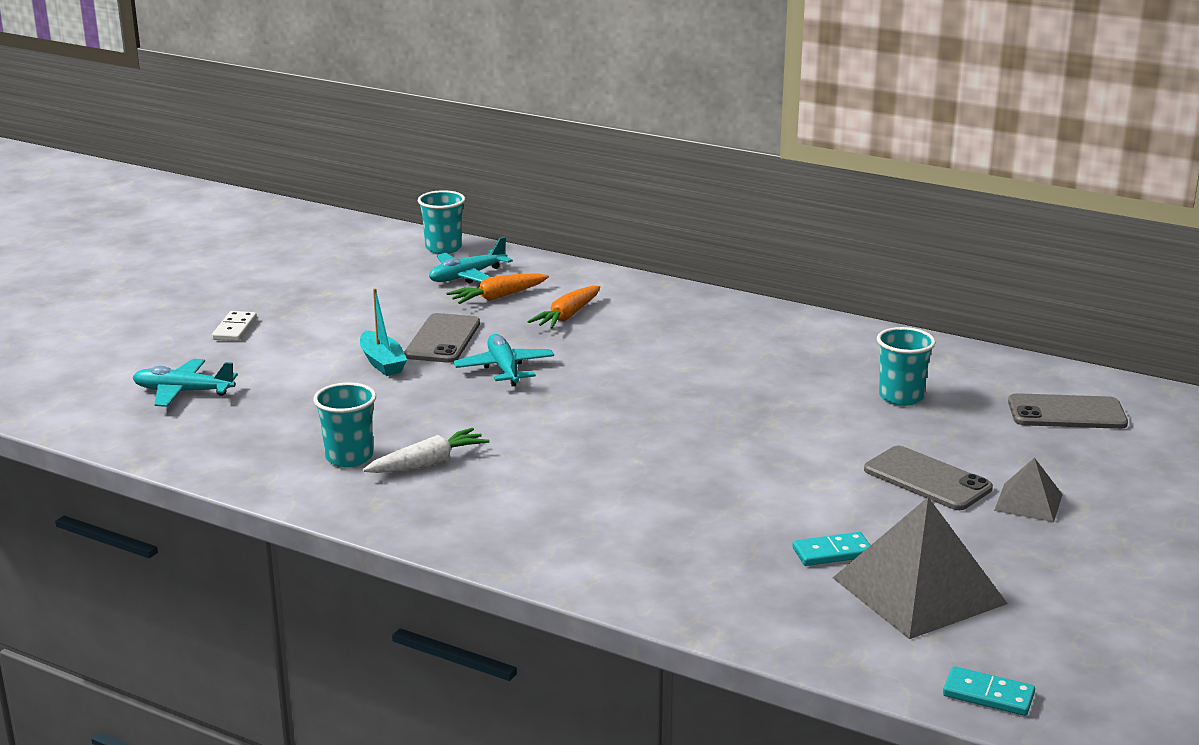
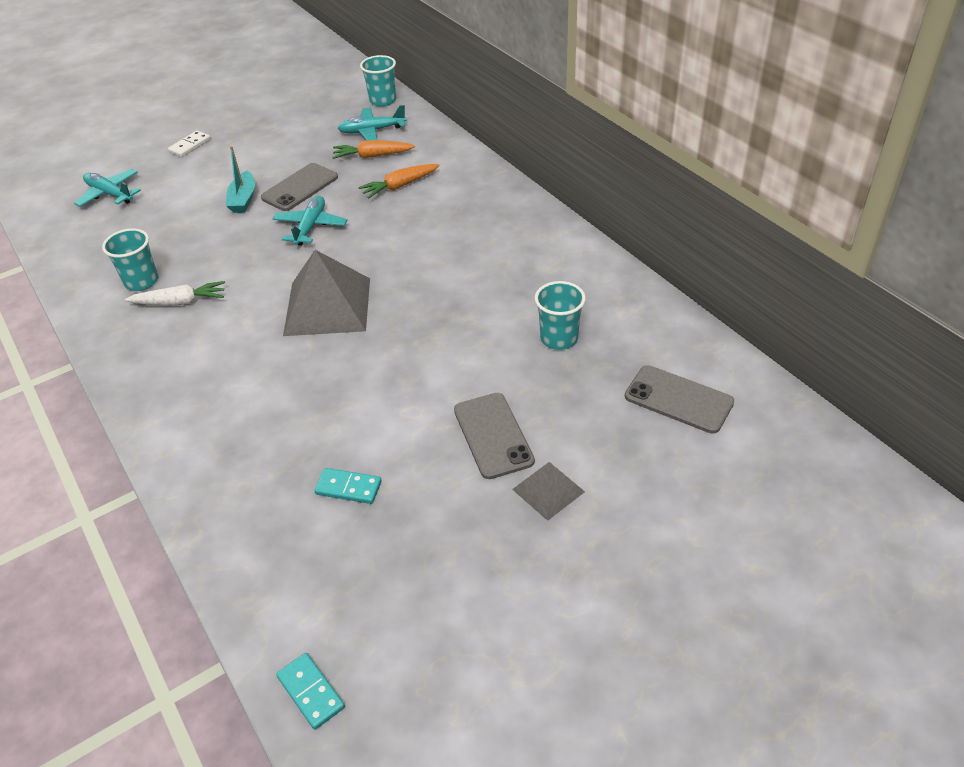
camera: 30 degrees right, 20 degrees up
(919, 590) = (371, 554): grey pyramid -> grey pyramid (328, 306)

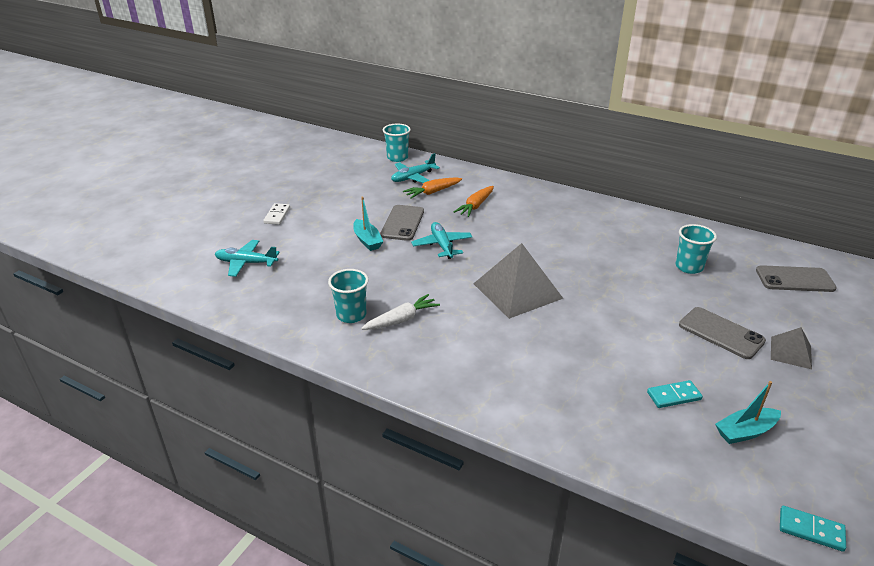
camera: 30 degrees left, 10 degrees down
(375, 559) = (745, 431): none -> turquoise boat

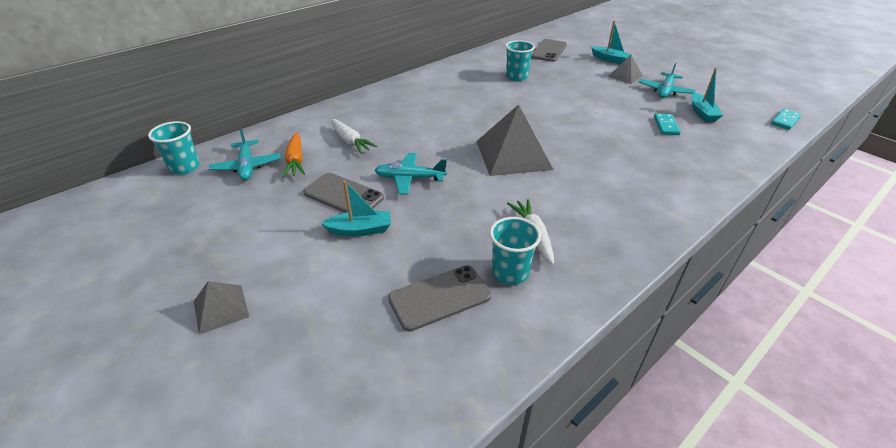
camera: 70 degrees left, 5 degrees up
(246, 263) = (331, 366): turquoise plane -> turquoise plane (665, 91)
(277, 215) = (221, 308): white domino -> grey pyramid
(475, 206) = (350, 141): orange carrot -> white carrot
(721, 333) = (599, 90): grey phone -> grey phone (439, 297)
(832, 334) = (610, 59): none -> turquoise boat

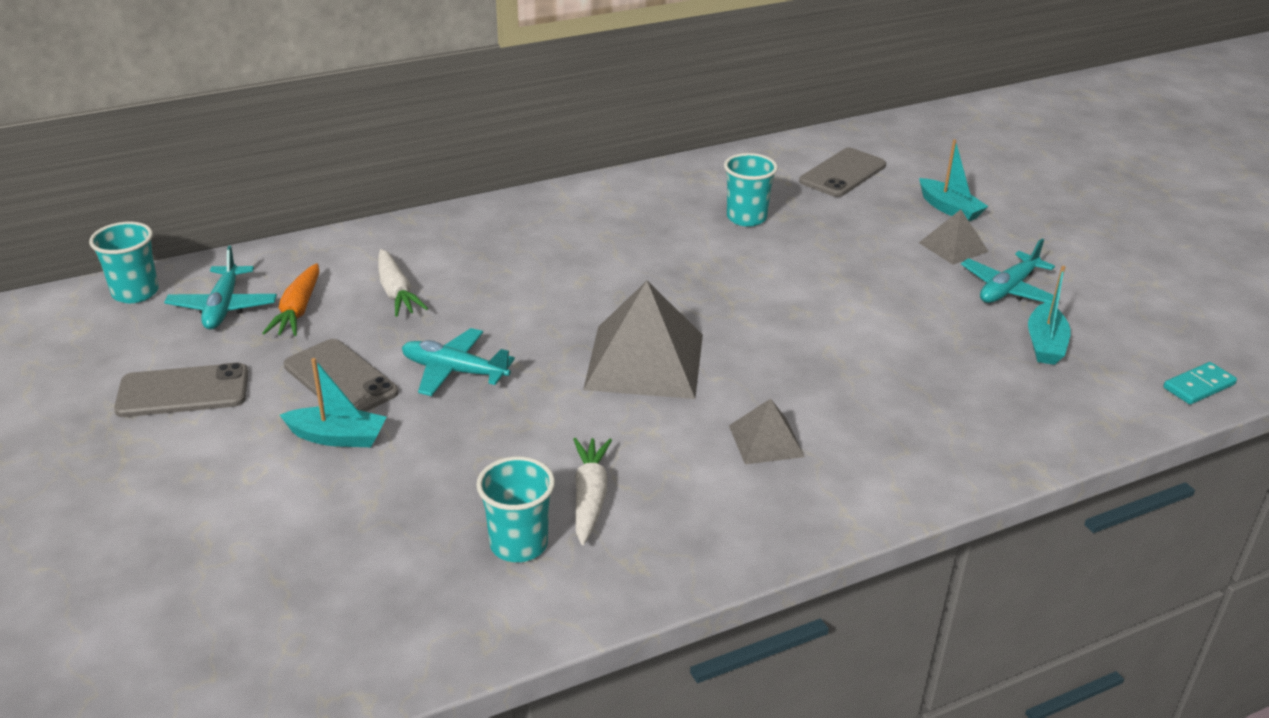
camera: 15 degrees right, 5 degrees down
(221, 308) = (101, 507): grey pyramid -> grey pyramid (766, 440)
(439, 297) = (396, 557): grey phone -> grey phone (183, 391)
(666, 126) = (955, 356): turquoise domino -> none

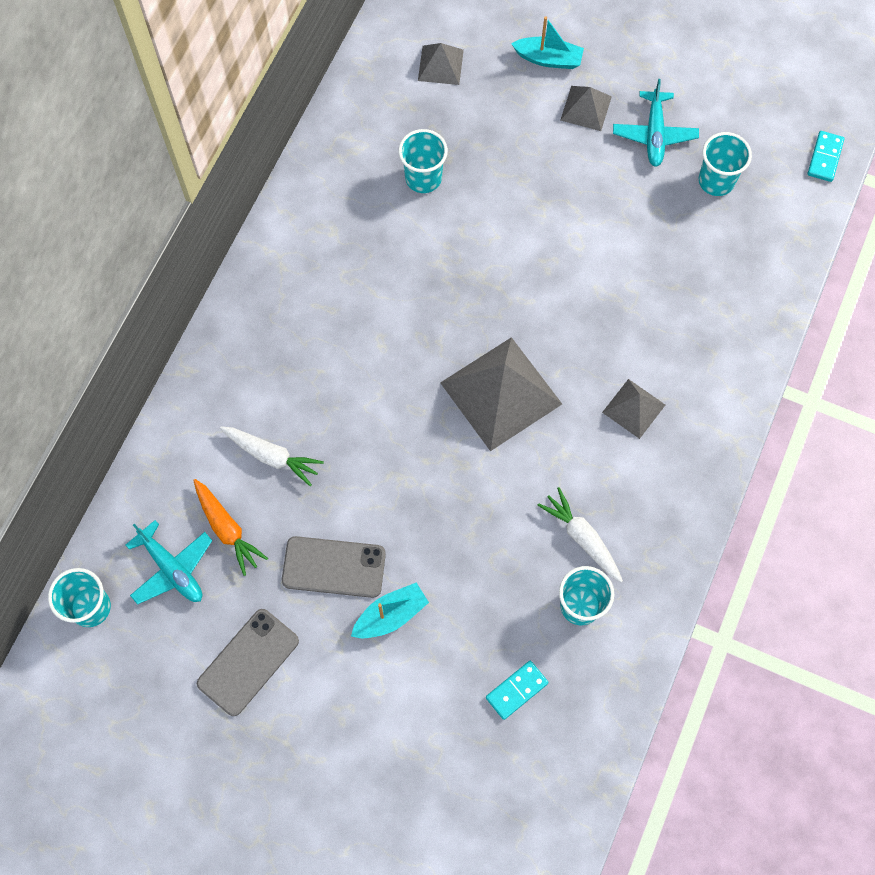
camera: 40 degrees left, 35 degrees up
(365, 565) = (516, 690): none -> turquoise domino
(454, 371) = (395, 500): turquoise plane -> none
(842, 173) = (440, 65): grey phone -> grey pyramid
(1045, 344) = (716, 181): turquoise boat -> turquoise cup

